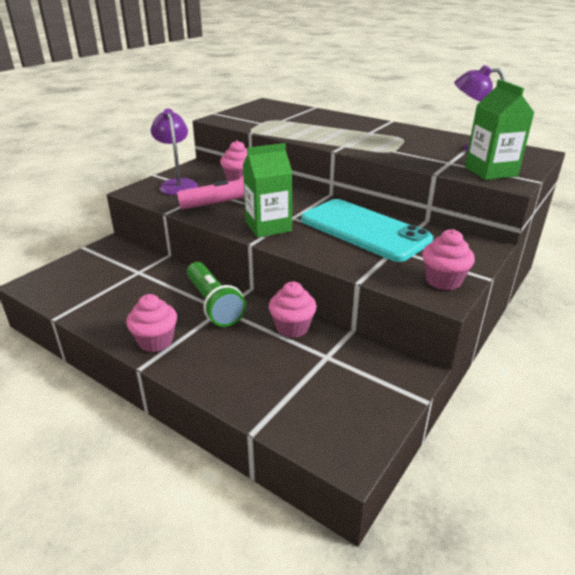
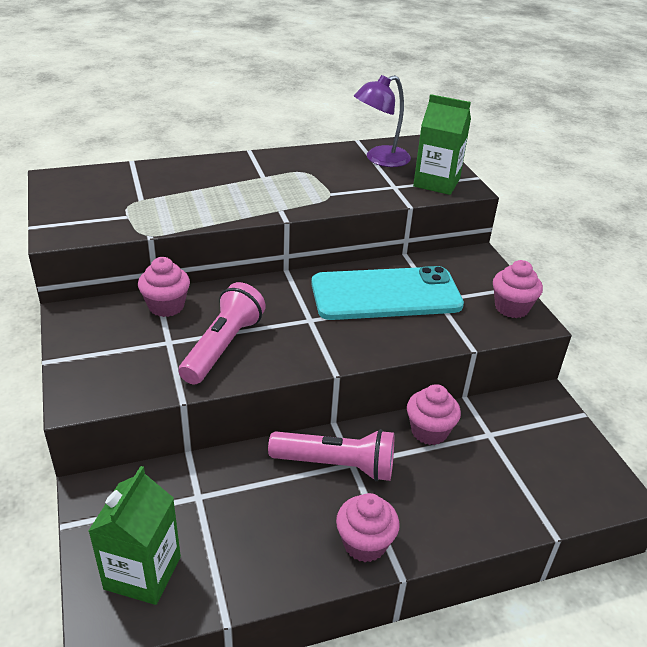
camera: 55 degrees left, 5 degrees up
(177, 184) = (108, 356): purple lamp -> none
(213, 304) = (336, 465): green flashlight -> pink flashlight
(268, 227) = (312, 345): green carton -> green carton (142, 572)

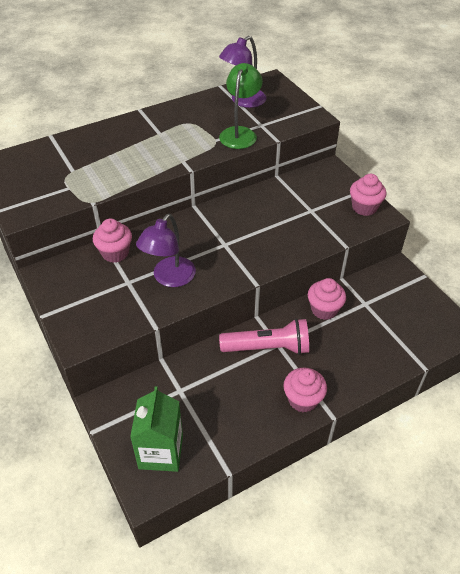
camera: 10 degrees left, 10 degrees up
(223, 346) = (169, 278): pink flashlight -> purple lamp
(364, 191) = (240, 133): none -> green lamp
(386, 294) = (273, 213): turquoise phone -> none
(436, 182) = (291, 116): green carton -> none

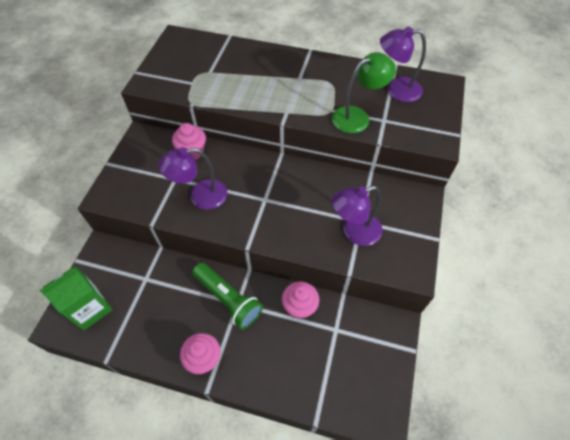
camera: 45 degrees right, 10 degrees up
(268, 348) = (228, 300): pink flashlight -> green flashlight
(315, 219) = (354, 232): none -> purple lamp
(364, 207) = (408, 253): pink cupcake -> none

